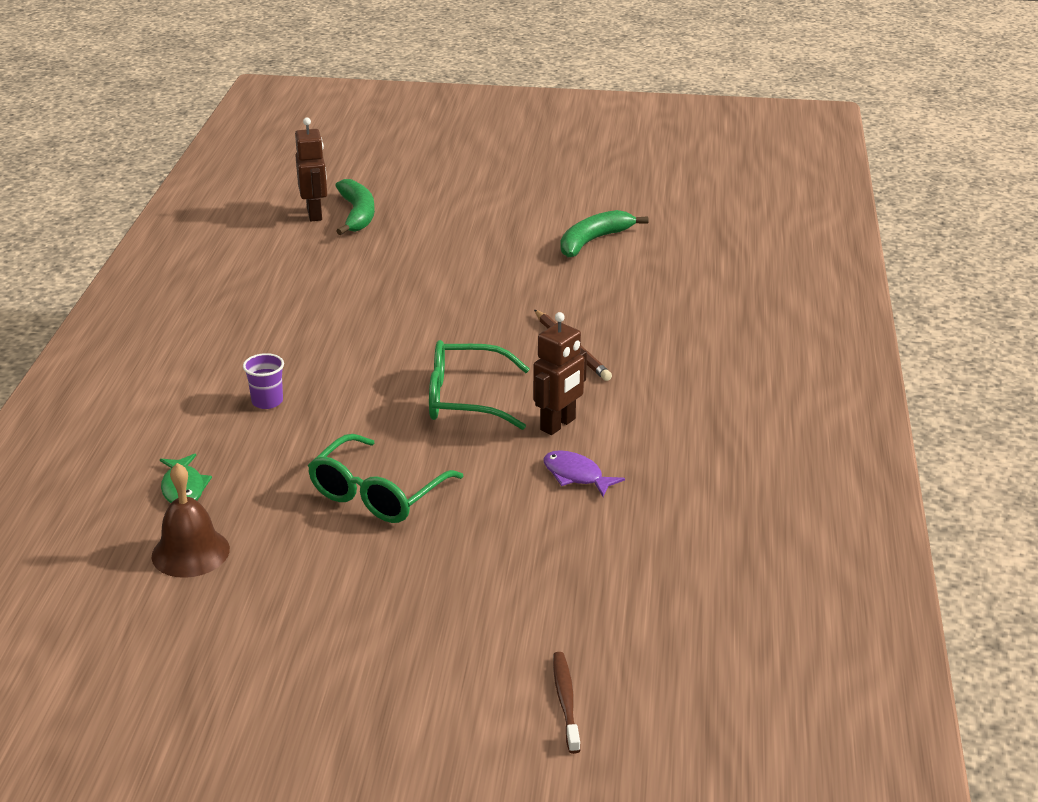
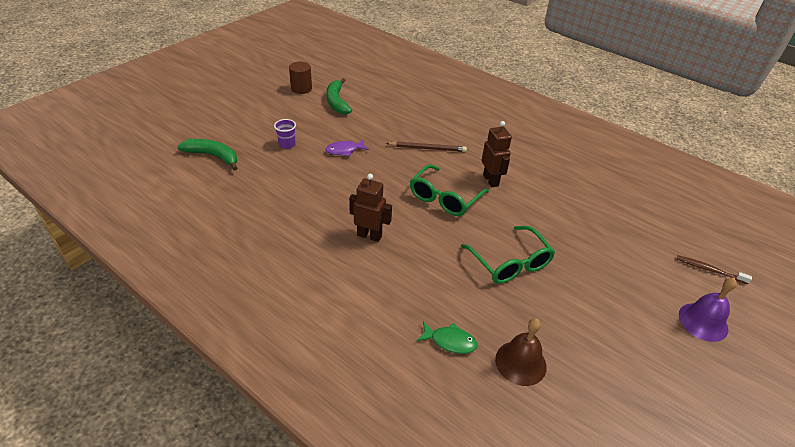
camera: 60 degrees left, 10 degrees up
(267, 401) = (384, 269): purple cup -> purple cup (287, 144)
(315, 214) = (191, 170): brown robot -> brown robot (369, 235)
(420, 711) = (703, 321): none -> purple bell
(576, 475) = (537, 193): purple fish -> purple fish (344, 150)
(588, 205) = (301, 88): none -> brown cylinder

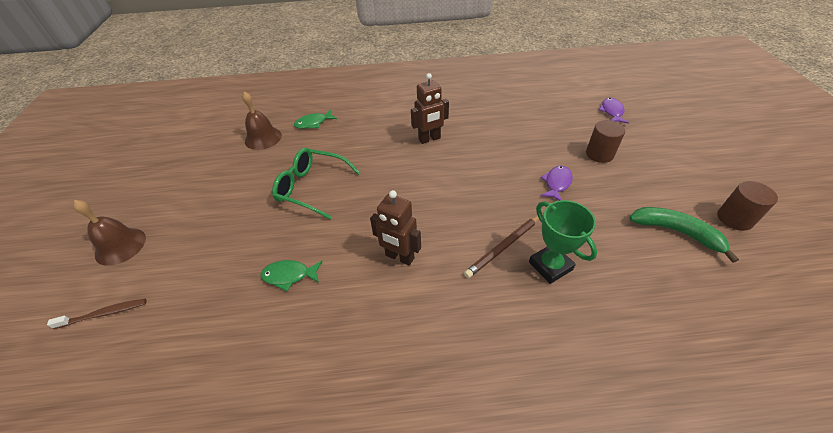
camera: 140 degrees right, 5 degrees up
(213, 156) = (612, 112): green banana -> purple fish
(287, 144) = (599, 154): purple cup -> brown cylinder
(417, 129) = (550, 266): none -> green trophy
(444, 198) = (417, 203): green glasses -> none
(568, 214) = (289, 275): none -> green fish
(703, 321) = (120, 246): purple bell -> brown bell

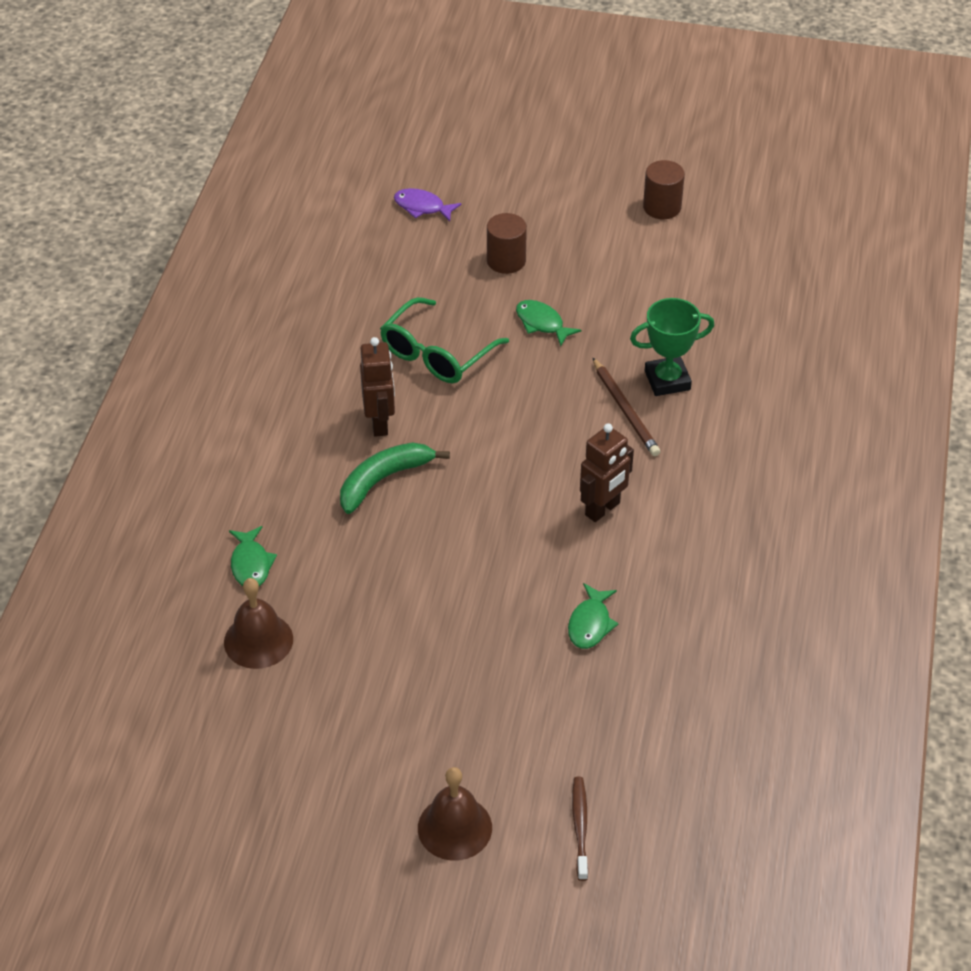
camera: 75 degrees left, 0 degrees up
(311, 187) = (428, 584): green glasses -> green glasses (436, 354)
(557, 183) = (542, 323): purple fish -> green fish
(676, 232) = (661, 260): green banana -> green banana (383, 480)

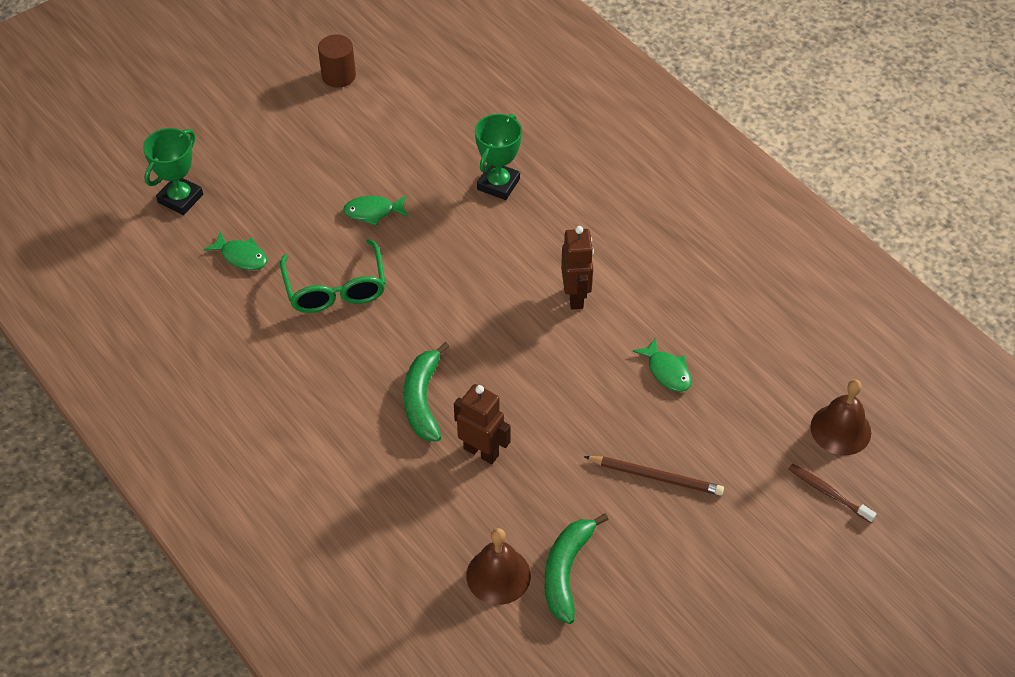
camera: 50 degrees left, 5 degrees up
(251, 564) = (420, 533): green fish -> green fish (241, 256)
(305, 683) = (566, 571): none -> green banana
(380, 423) = (366, 365): brown robot -> brown robot (481, 451)
(422, 207) = (180, 198): purple fish -> green trophy
(454, 827) = (770, 564): brown bell -> brown bell (840, 429)
(506, 261) = (290, 190): brown cylinder -> none
(625, 410) = (501, 224): brown pencil -> brown pencil (656, 477)

